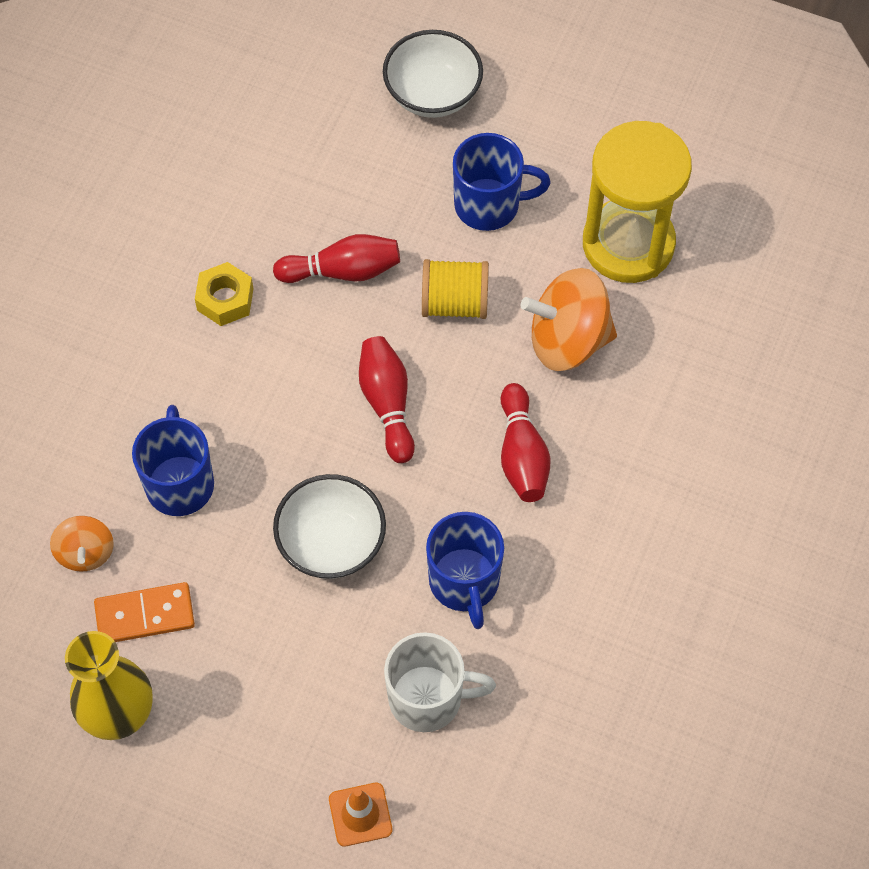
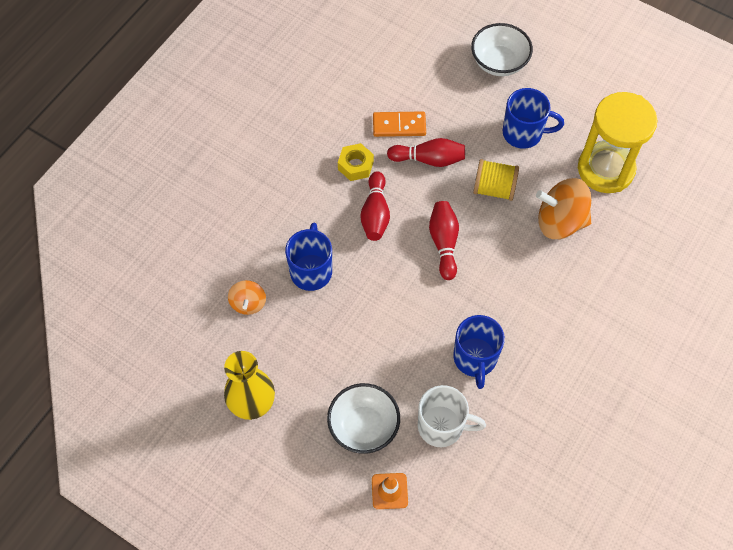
camera: 10 degrees right, 0 degrees up
(145, 615) = (277, 346): orange domino -> orange domino (399, 125)
(331, 543) = (397, 321): white bowl -> white bowl (363, 426)
(522, 455) = (522, 286): red bowling pin -> red bowling pin (375, 214)

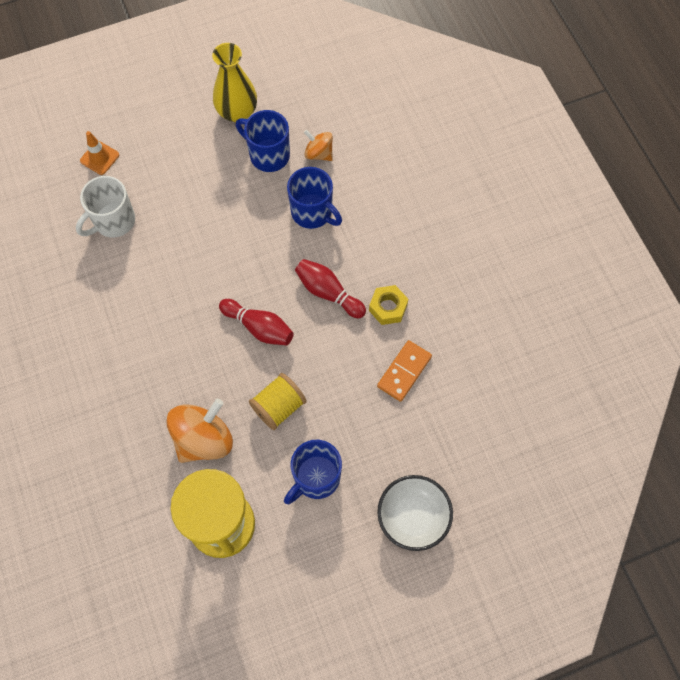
camera: 125 degrees right, 5 degrees up
(363, 426) = (158, 170): white bowl -> none
(429, 159) = (350, 373): red bowling pin -> none
(475, 359) = (143, 280): blue mug -> blue mug (268, 155)

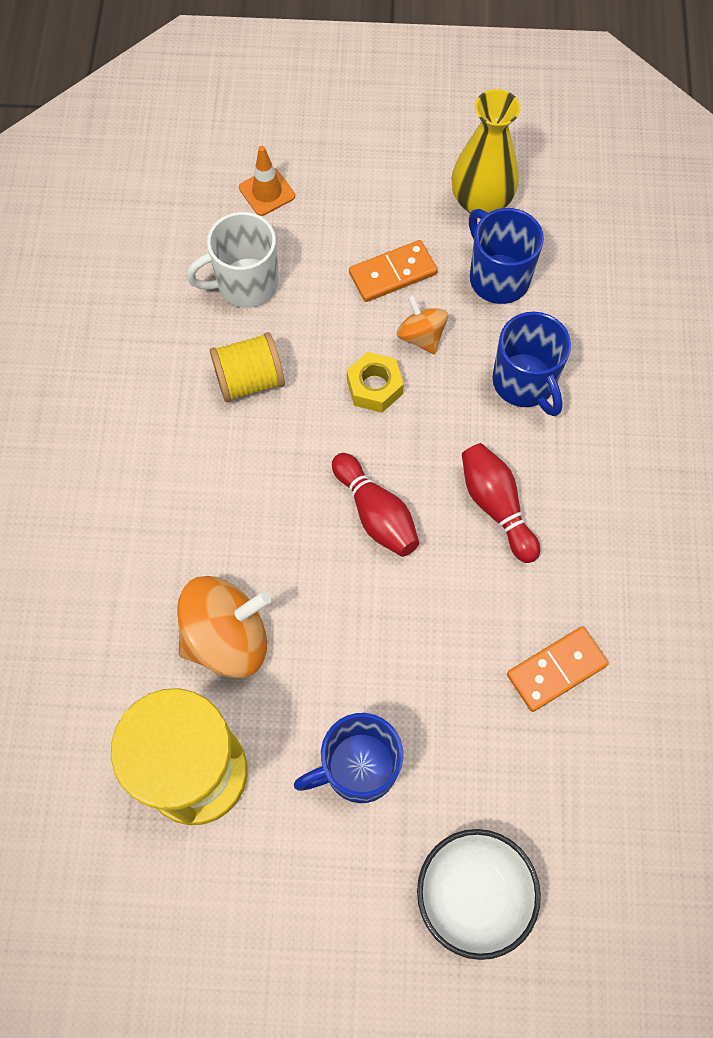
camera: 25 degrees right, 0 degrees up
(203, 178) = (392, 273): none -> orange domino
(279, 406) = (352, 639): yellow spool -> yellow spool (250, 380)
(319, 153) = (570, 303): orange spinning top -> orange spinning top (421, 336)
(388, 308) = (573, 565): yellow nut -> yellow nut (374, 387)

